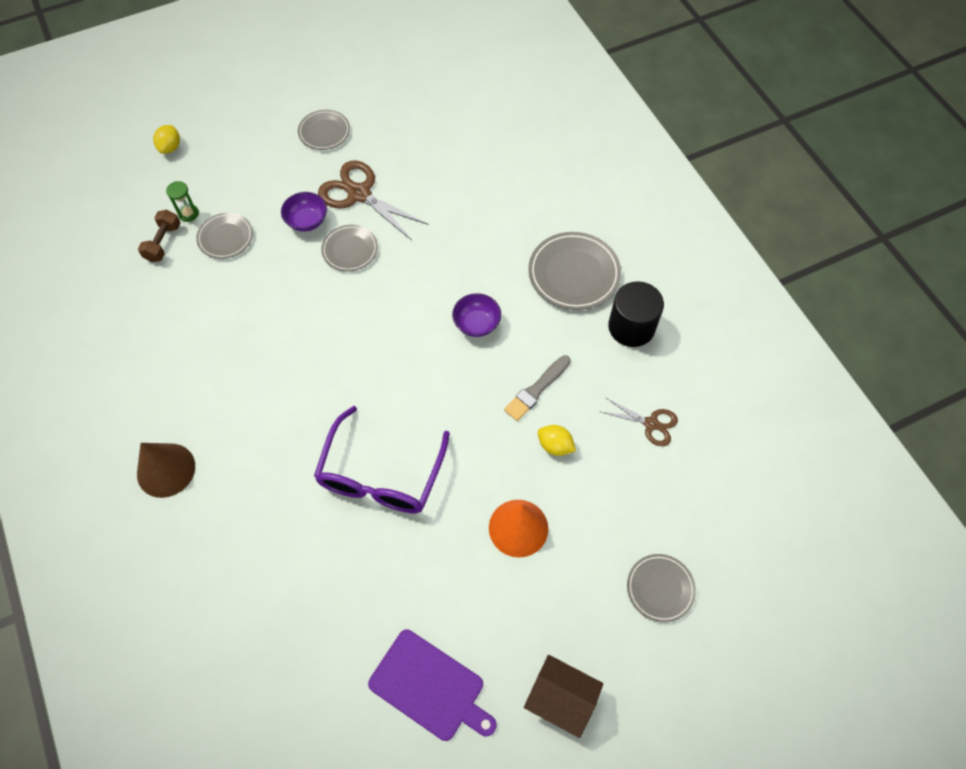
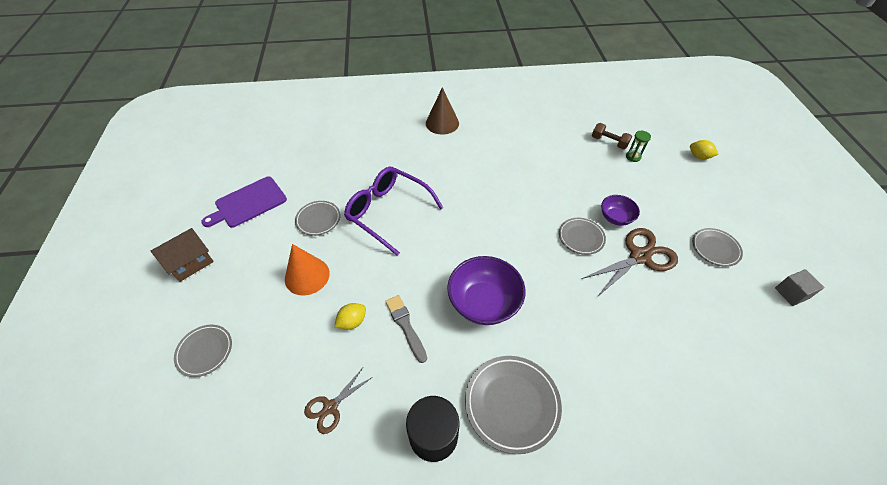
camera: 110 degrees right, 10 degrees down
(225, 238) = (607, 171): grey plate -> grey plate (318, 219)
(362, 77) = (791, 293): none -> grey cube
(476, 324) = (484, 303): purple bowl -> purple bowl, size x1.77

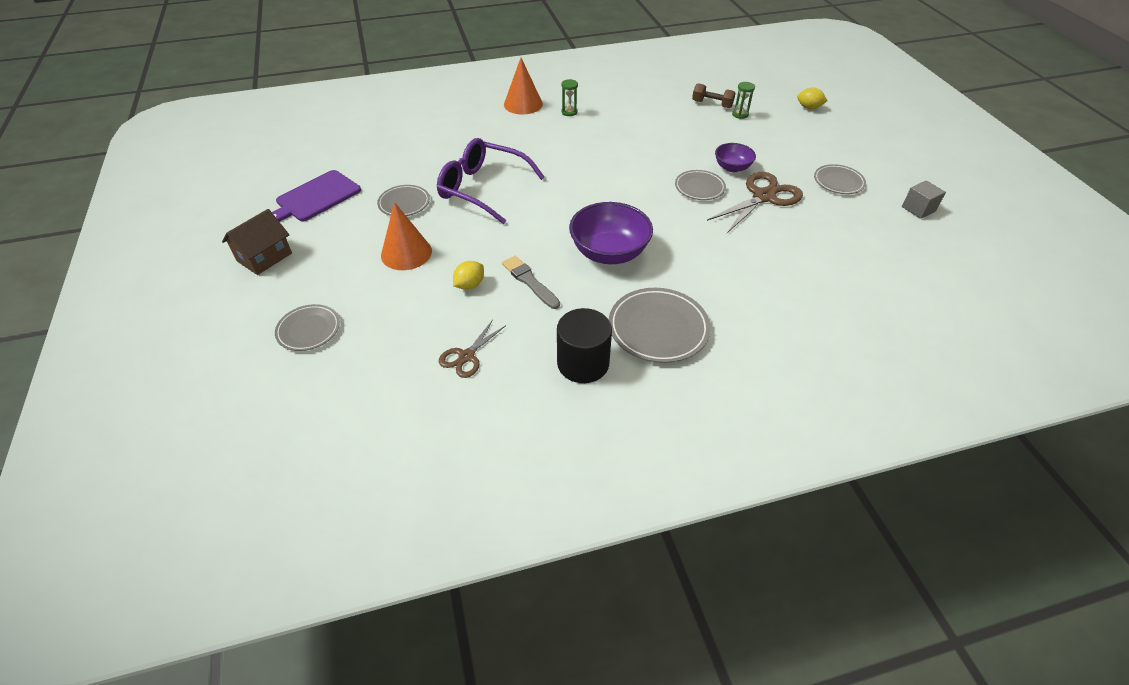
camera: 10 degrees left, 5 degrees down
(442, 123) = (523, 104): brown cone -> orange cone
(480, 136) = (569, 112): none -> green hourglass

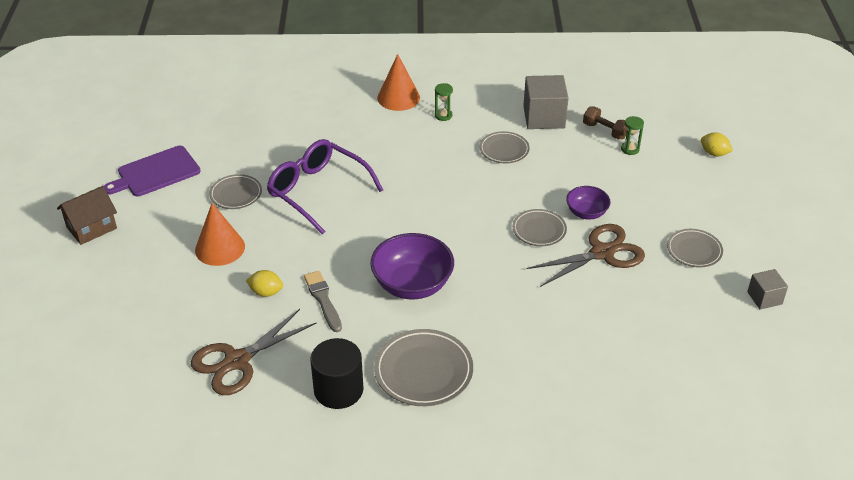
camera: 15 degrees right, 5 degrees down
(308, 330) = (109, 307): grey plate -> grey plate (504, 150)
(466, 357) = (237, 361): brown scissors -> brown scissors, size x1.74
(469, 285) = (266, 292): yellow lemon -> yellow lemon turned 45 degrees clockwise
(656, 101) = (544, 117): none -> grey cube

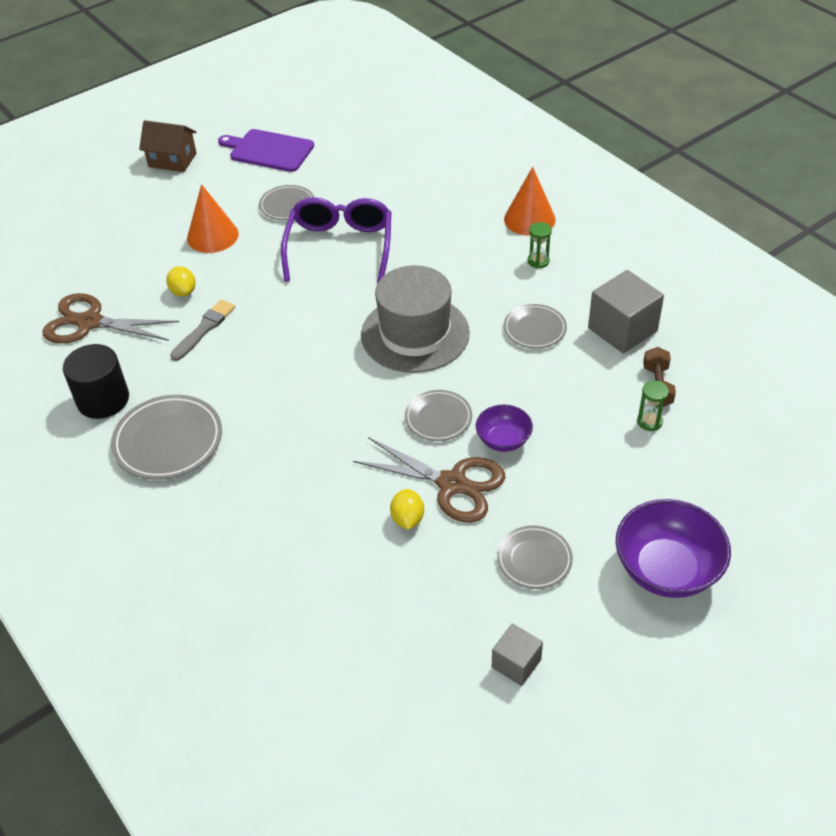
camera: 55 degrees right, 5 degrees up
(412, 285) = (274, 373): purple bowl -> purple bowl (666, 569)
(449, 201) = (415, 334): none -> grey hat
(714, 153) = (729, 497): yellow lemon -> yellow lemon (407, 519)

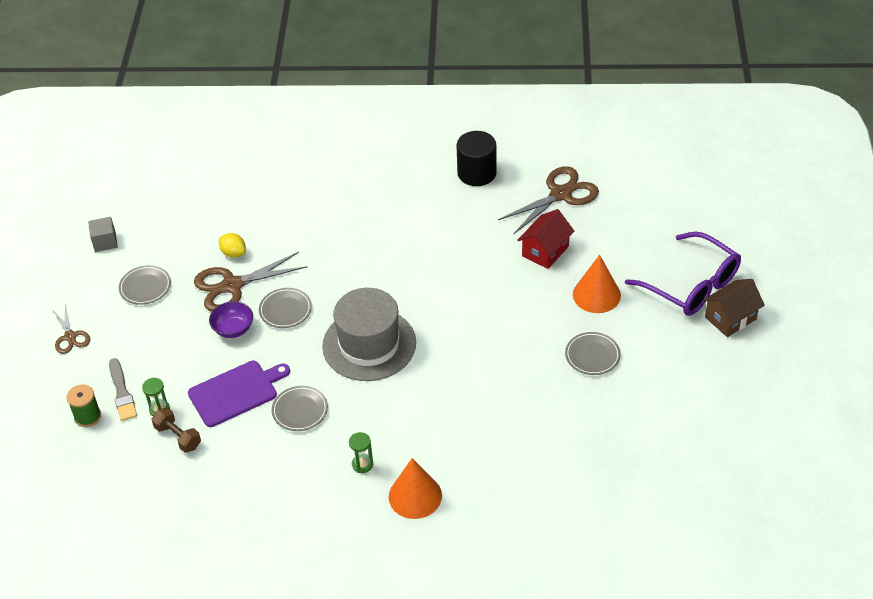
camera: 130 degrees right, 0 degrees up
(168, 441) = (409, 186): grey plate -> none
(183, 291) = (545, 251): yellow lemon -> red house
(204, 329) = (493, 244): grey brush -> grey brush (122, 392)
(269, 150) = (686, 385): purple cutting board -> purple cutting board (236, 392)
(340, 246) = (507, 358): purple glasses -> purple glasses (692, 285)
(622, 329) = (243, 459): grey cube -> none
(666, 569) = (70, 337): purple bowl -> brown scissors
(723, 468) = (87, 416): none -> green spool

